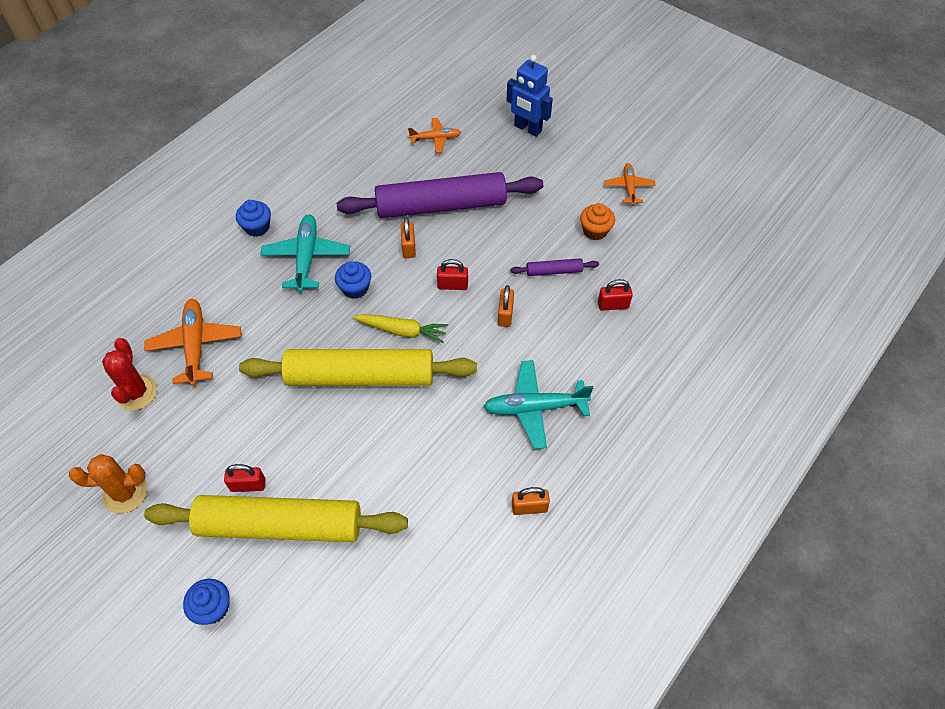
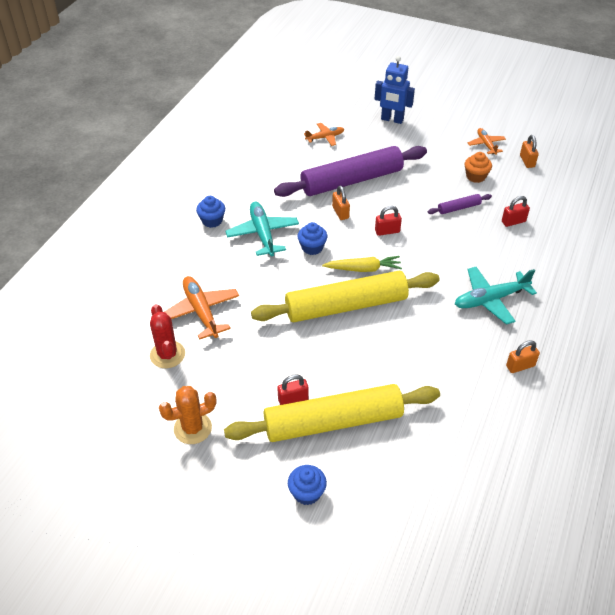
camera: 15 degrees left, 10 degrees down
(505, 315) = (437, 243): orange padlock -> orange padlock (527, 161)

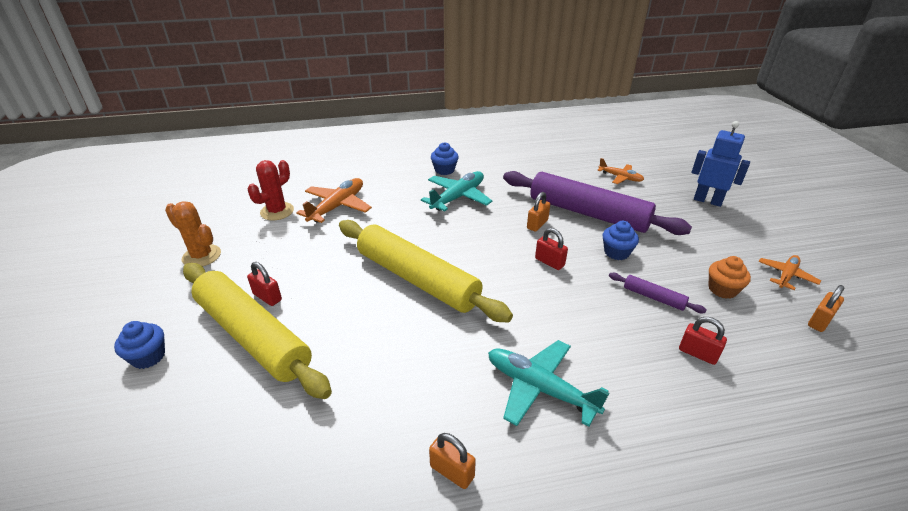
camera: 55 degrees right, 10 degrees down
(312, 247) = (472, 228): blue cupcake -> blue cupcake (616, 252)
(363, 269) = (479, 269): yellow carrot -> none
(392, 120) = (707, 201): blue robot -> blue robot turned 135 degrees clockwise

